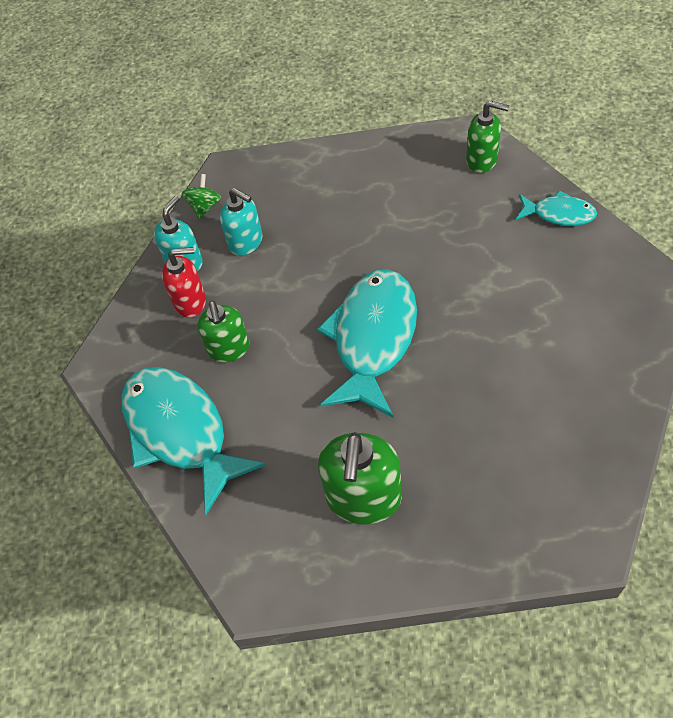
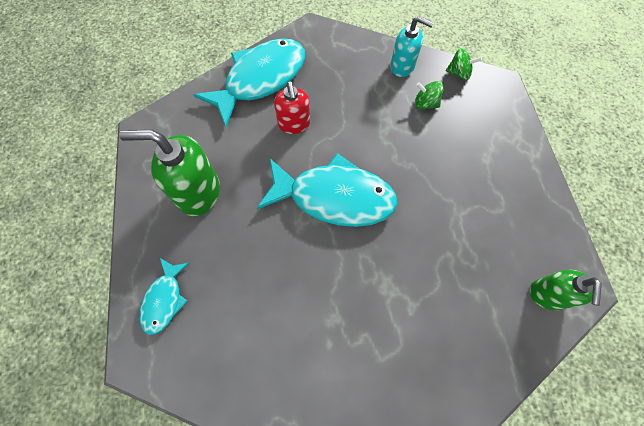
camera: 80 degrees right, 10 degrees up
(191, 302) = (367, 74): red soap dispenser -> red soap dispenser (294, 124)
(229, 349) = (325, 101): green soap dispenser -> none
(246, 242) = (425, 104): turquoise soap dispenser -> green spinning top
(559, 214) = (484, 369): turquoise fish -> turquoise fish (164, 299)

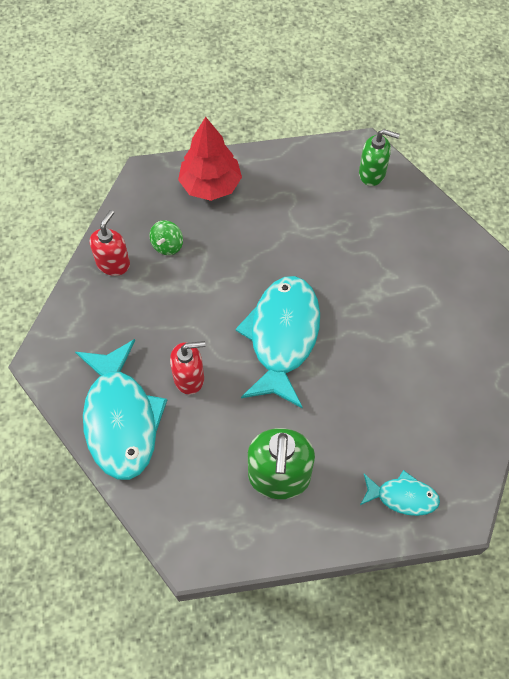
camera: 90 degrees left, 5 degrees down
(260, 79) = (120, 419): turquoise fish -> turquoise fish turned 150 degrees counterclockwise
(402, 66) = (113, 263): turquoise soap dispenser -> red soap dispenser
(458, 73) = (128, 210): green spinning top -> none
(498, 135) = (210, 185): none -> red tree

